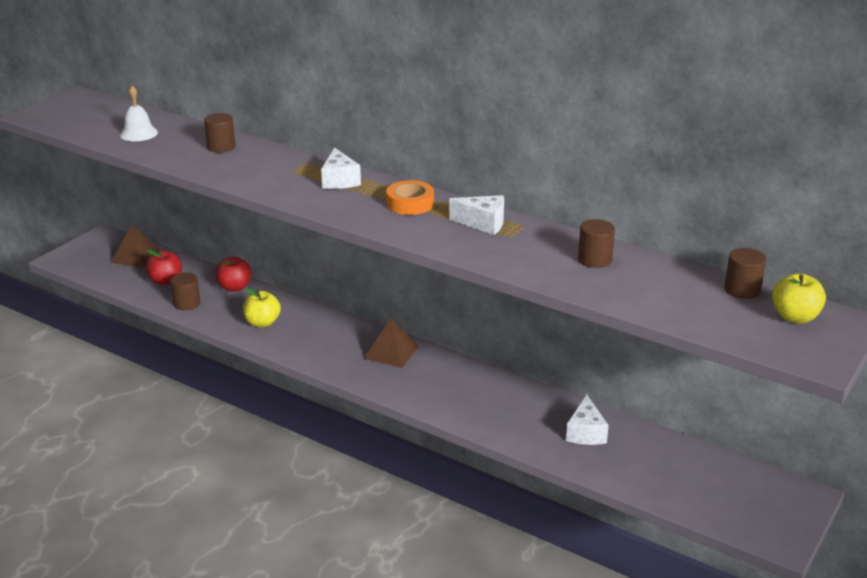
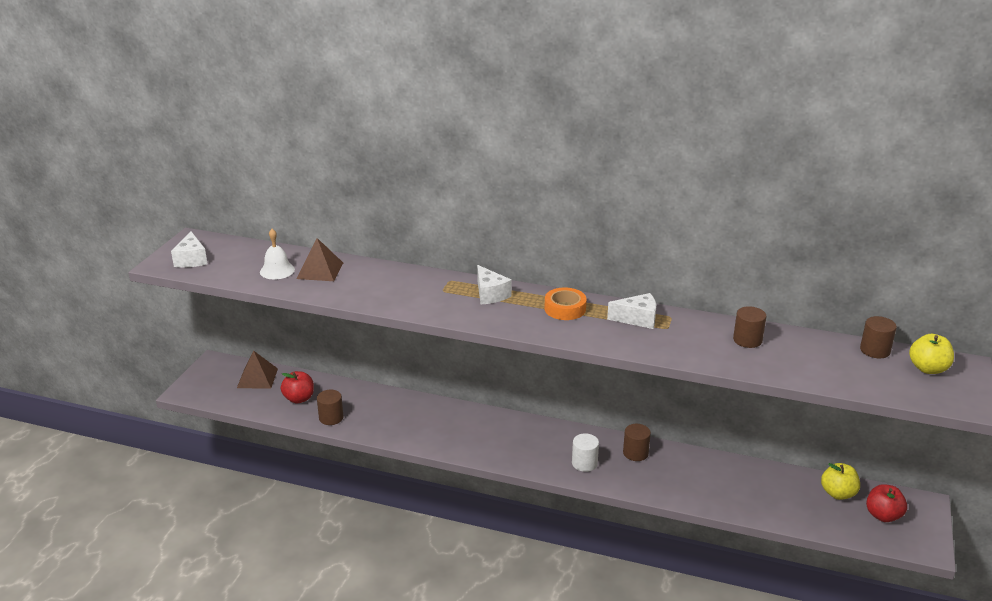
camera: 15 degrees left, 0 degrees up
(221, 147) = (362, 274): brown cylinder -> brown cylinder (635, 453)
(234, 287) = (366, 395): red apple -> red apple (883, 515)
(262, 323) = (410, 425): yellow apple -> yellow apple (838, 493)
(391, 352) = (537, 434): brown pyramid -> brown pyramid (320, 270)
(426, 388) = (584, 463): none -> white cylinder
(585, 432) = (733, 480): white cheese -> white cheese (191, 259)

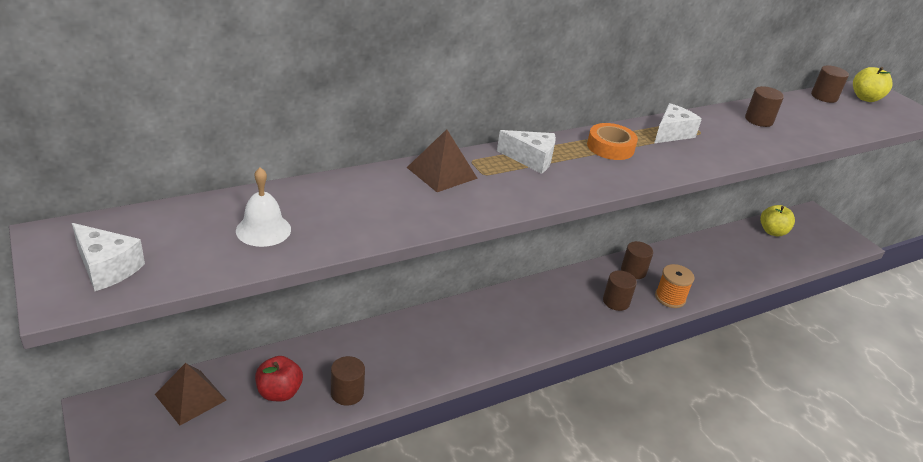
camera: 50 degrees left, 5 degrees up
(320, 270) = (317, 207): brown pyramid -> brown pyramid (441, 173)
(584, 463) = (616, 301): white cylinder -> brown cylinder
(635, 484) = (670, 298): none -> orange spool
(883, 515) = (811, 234): red apple -> none

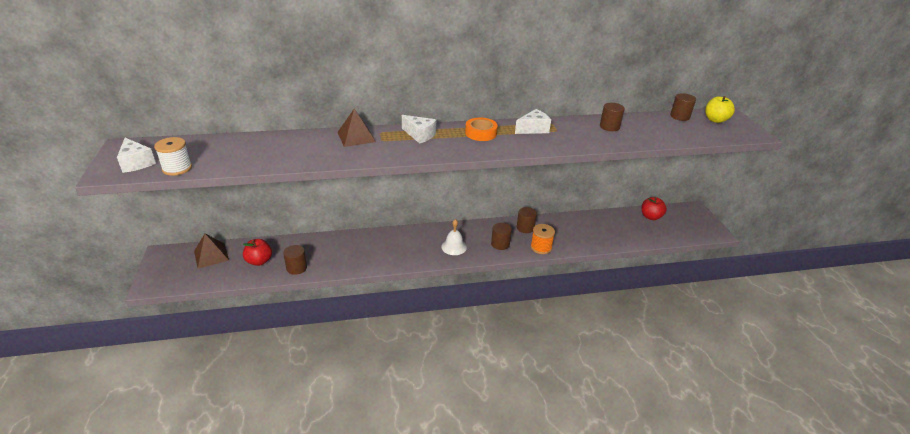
camera: 20 degrees right, 0 degrees up
(192, 268) = (177, 168): none -> white spool
(263, 230) = (229, 154): white bell -> white bell (454, 247)
(772, 232) = (650, 217): yellow apple -> red apple

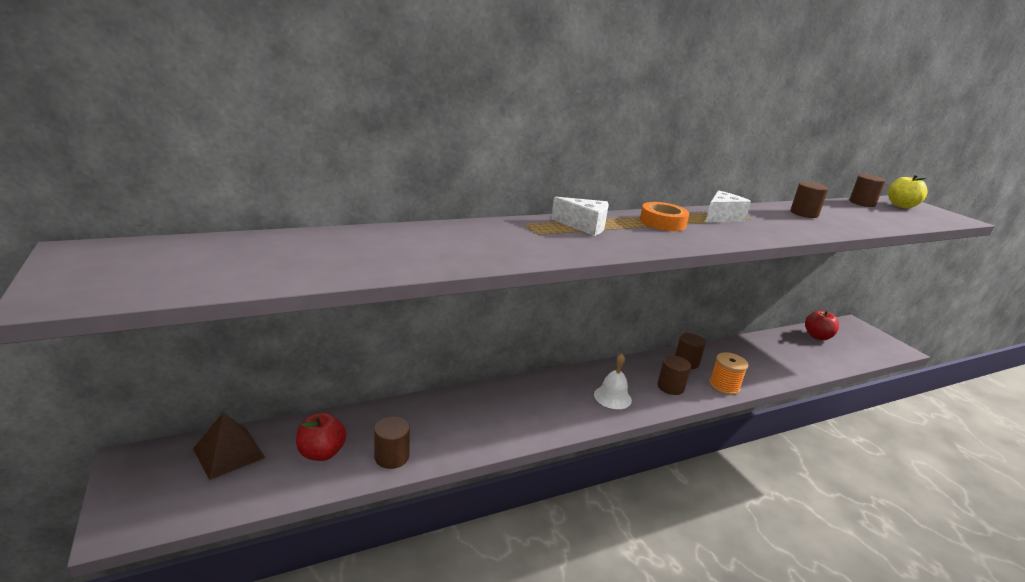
camera: 15 degrees left, 10 degrees down
(136, 163) = (118, 277): white cheese -> none
(177, 168) = (210, 282): white spool -> none
(356, 137) = (494, 230): brown pyramid -> none

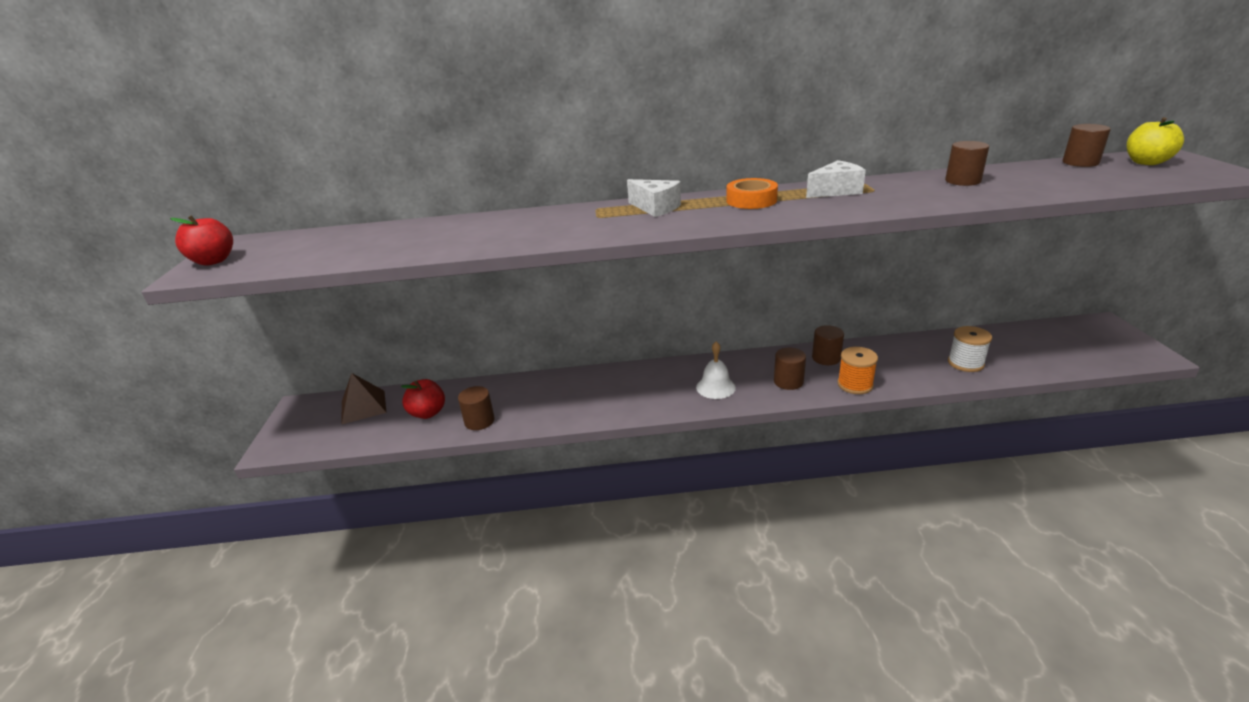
camera: 25 degrees right, 5 degrees up
(789, 361) = (965, 363): none -> white spool
(817, 336) = (1031, 337): red apple -> red apple (213, 261)

